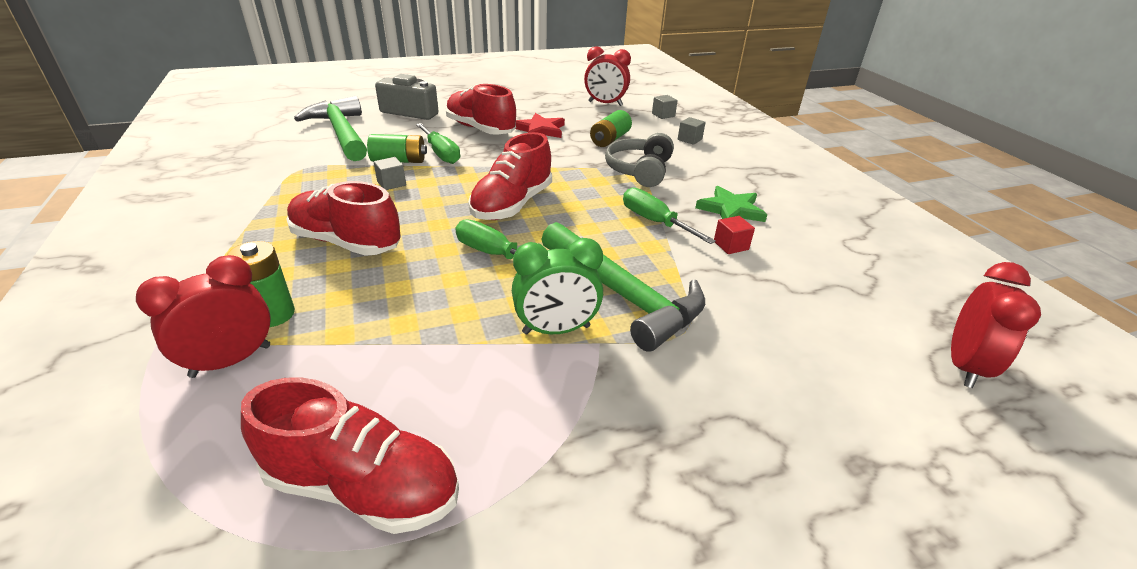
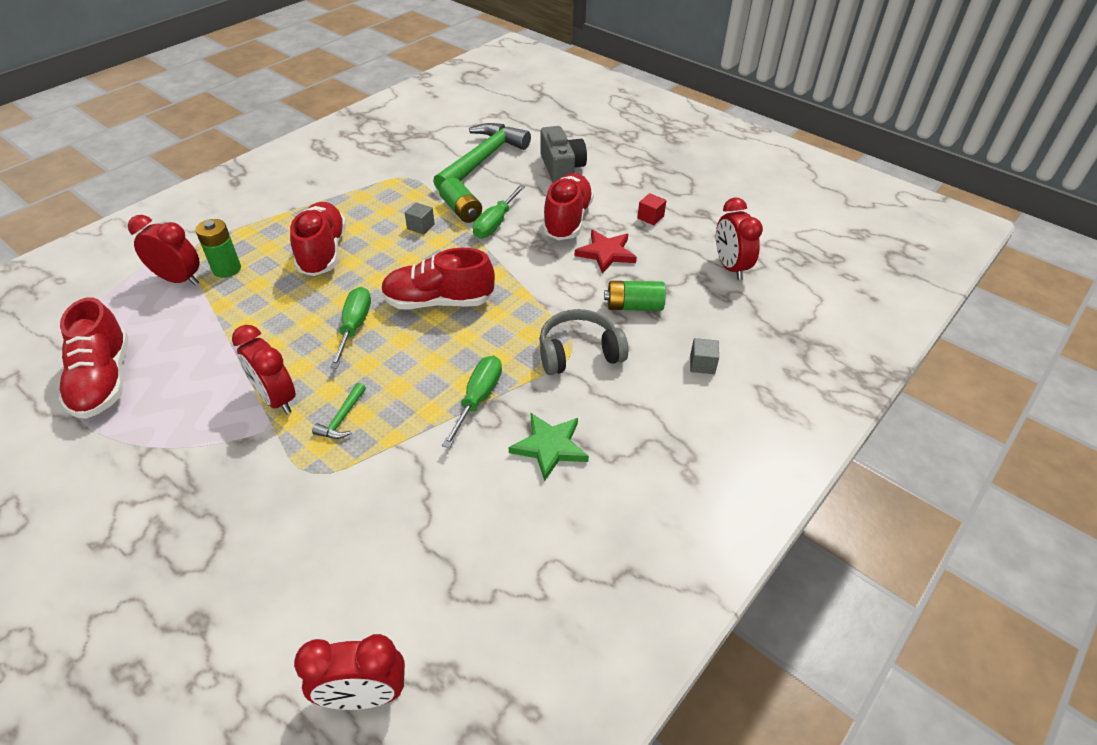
camera: 60 degrees right, 10 degrees up
(556, 330) = (276, 399): green clock -> red clock
(622, 294) = (342, 418): green hammer -> green hammer, size x0.41
(663, 115) = (752, 321): grey cube -> none
(731, 245) = (473, 466): red cube -> red cube (650, 217)

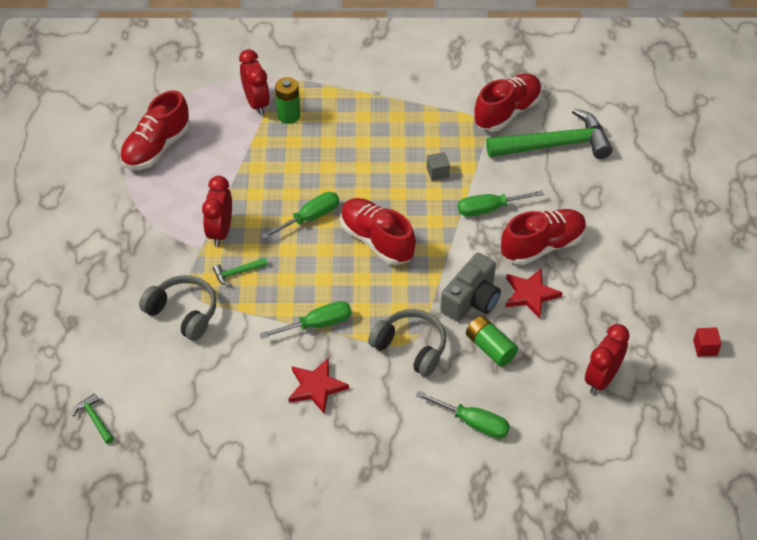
camera: 50 degrees right, 5 degrees up
(323, 252) = (355, 145): red shoe -> red shoe (507, 112)
(330, 497) = (183, 313): none -> grey headphones
(363, 695) = (94, 419): red clock -> green hammer
(461, 210) = (481, 180): green battery -> none
(550, 447) = (316, 387): green star -> red star
(561, 168) = (603, 198): grey camera -> grey camera (471, 300)
(650, 217) = (606, 293): red cube -> red cube (705, 347)
(702, 364) = (473, 423): grey cube -> green screwdriver

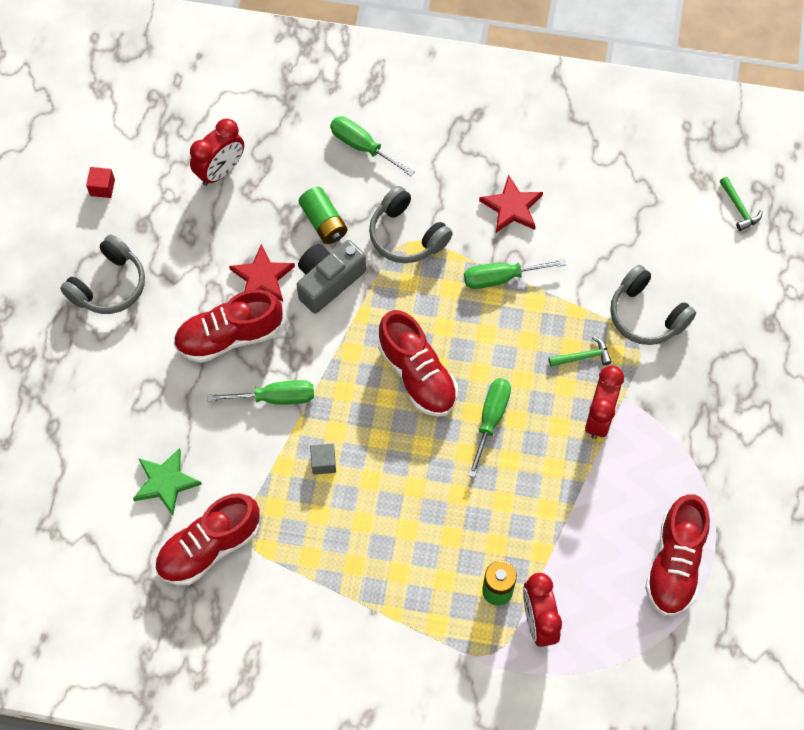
camera: 170 degrees left, 15 degrees up
(156, 147) = (675, 563): red shoe -> red shoe turned 150 degrees clockwise
(310, 218) = (491, 420): green screwdriver -> green screwdriver turned 135 degrees clockwise
(554, 145) = (165, 482): green hammer -> green star
(660, 269) = (109, 285): none -> grey headphones

